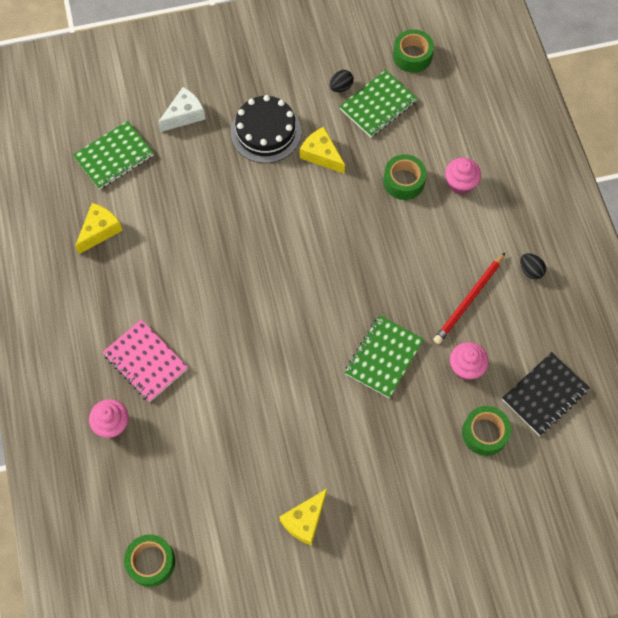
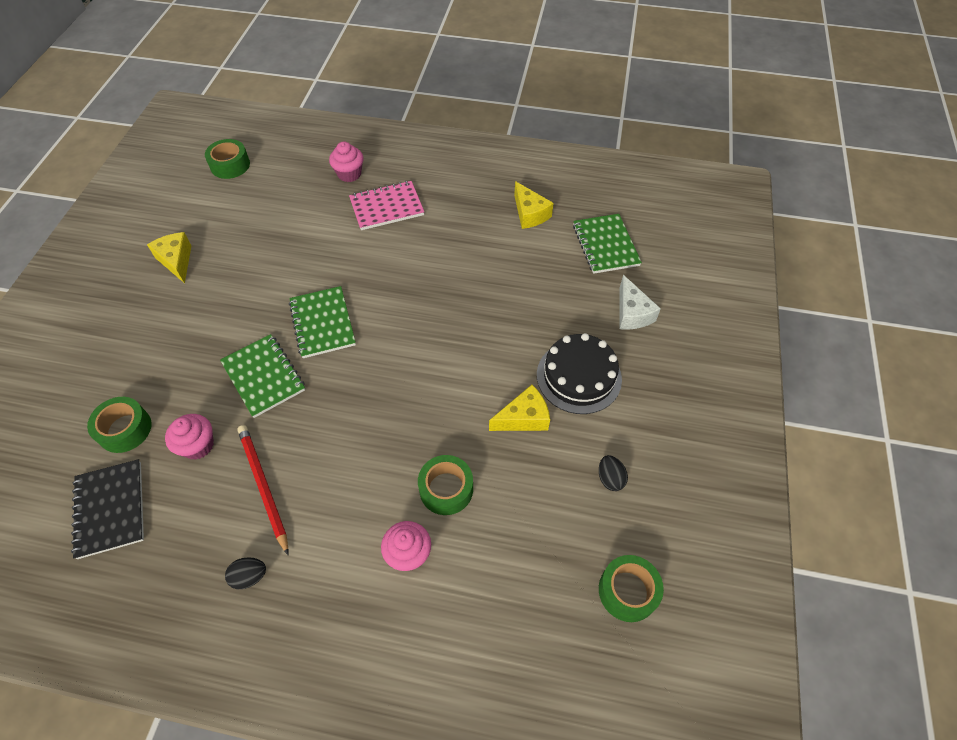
camera: 115 degrees right, 10 degrees down
(378, 105) = (565, 509): green notebook -> green notebook (322, 323)

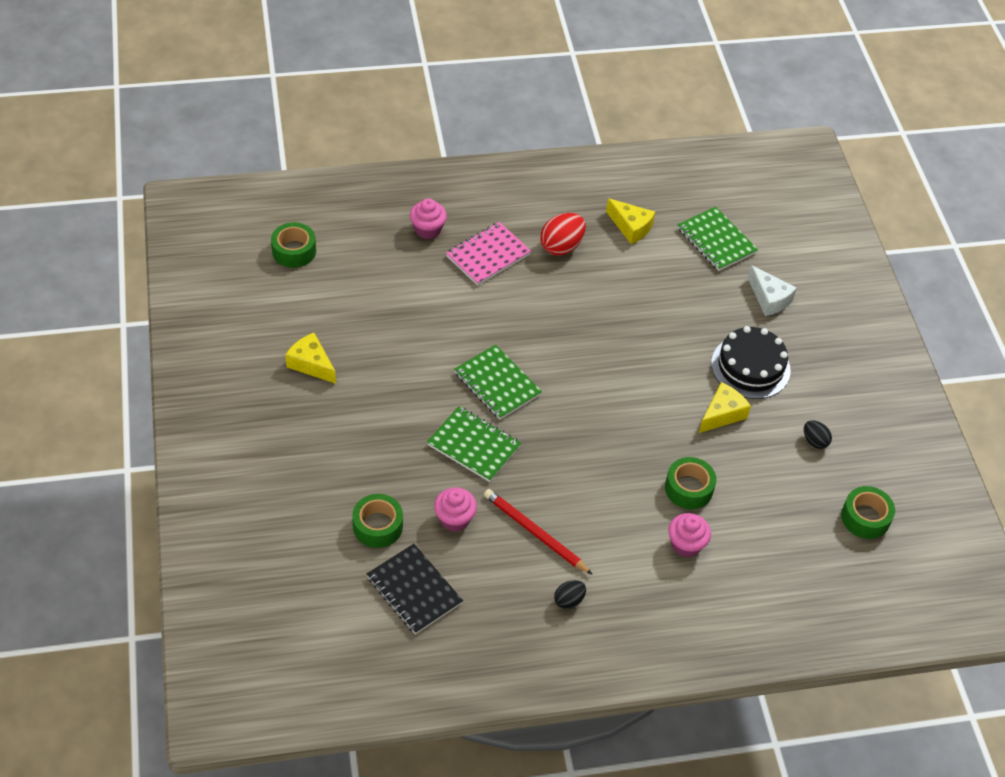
camera: 25 degrees left, 5 degrees down
(456, 215) = (561, 246): none -> red egg

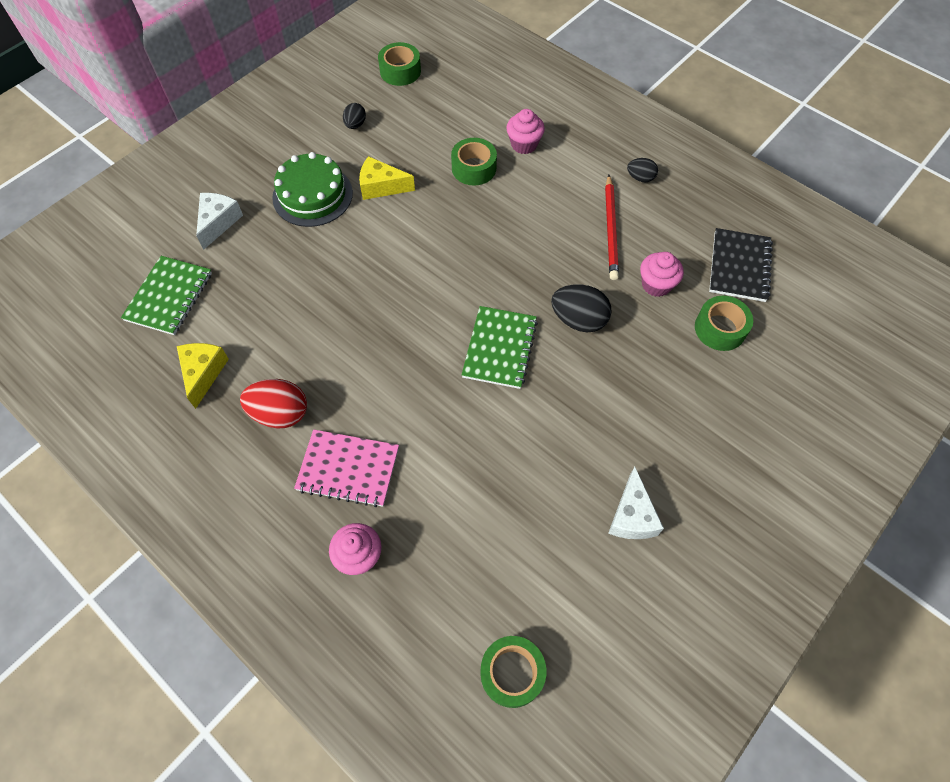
camera: 125 degrees left, 10 degrees up
(311, 364) = (632, 516): yellow cheese -> white cheese
(474, 445) = (578, 320): green notebook -> black egg
(750, 367) = (312, 195): black cake -> green cake

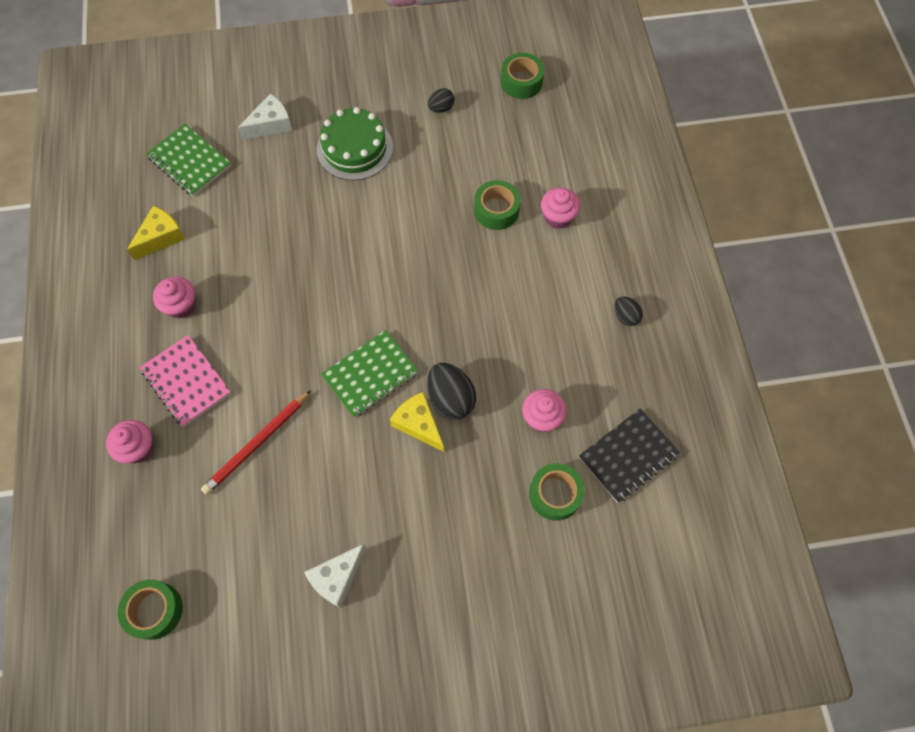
camera: 40 degrees right, 5 degrees up
(169, 297) = (189, 162): green notebook -> green notebook turned 75 degrees clockwise
(280, 413) = (181, 306): red egg -> pink cupcake
(381, 187) = (411, 176): yellow cheese -> yellow cheese (418, 424)
(611, 229) = (553, 343): red pencil -> red pencil (257, 444)

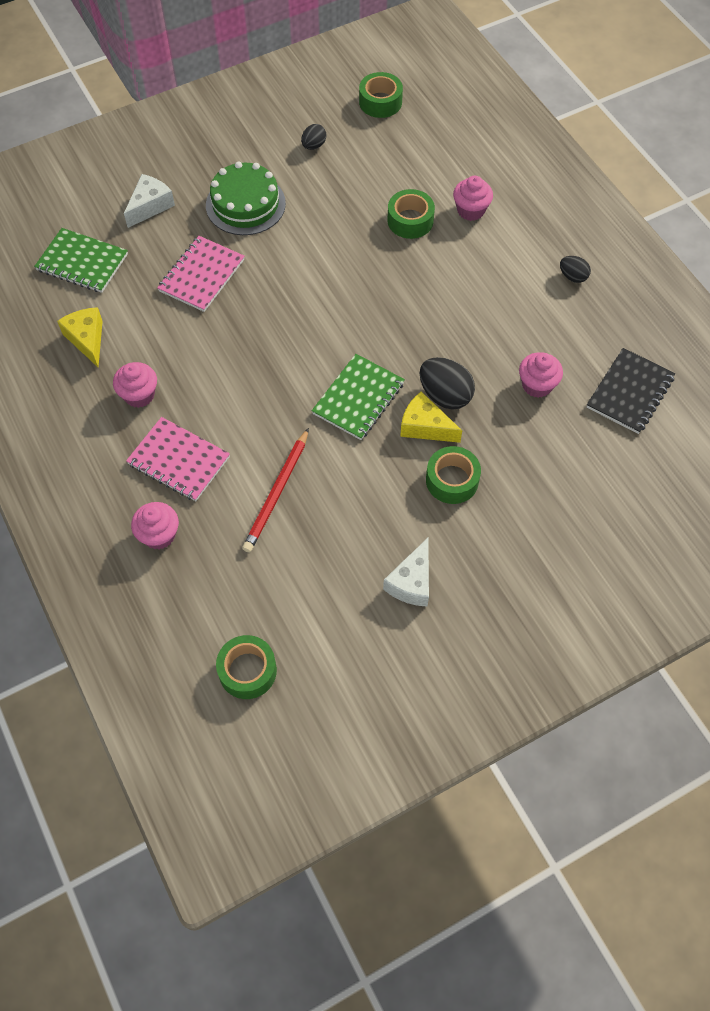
camera: 20 degrees left, 5 degrees down
(161, 237) = (87, 339): yellow cheese -> yellow cheese turned 45 degrees counterclockwise
(285, 206) = (201, 275): none -> pink notebook
(555, 494) = (579, 445): green tape -> green tape (452, 480)

